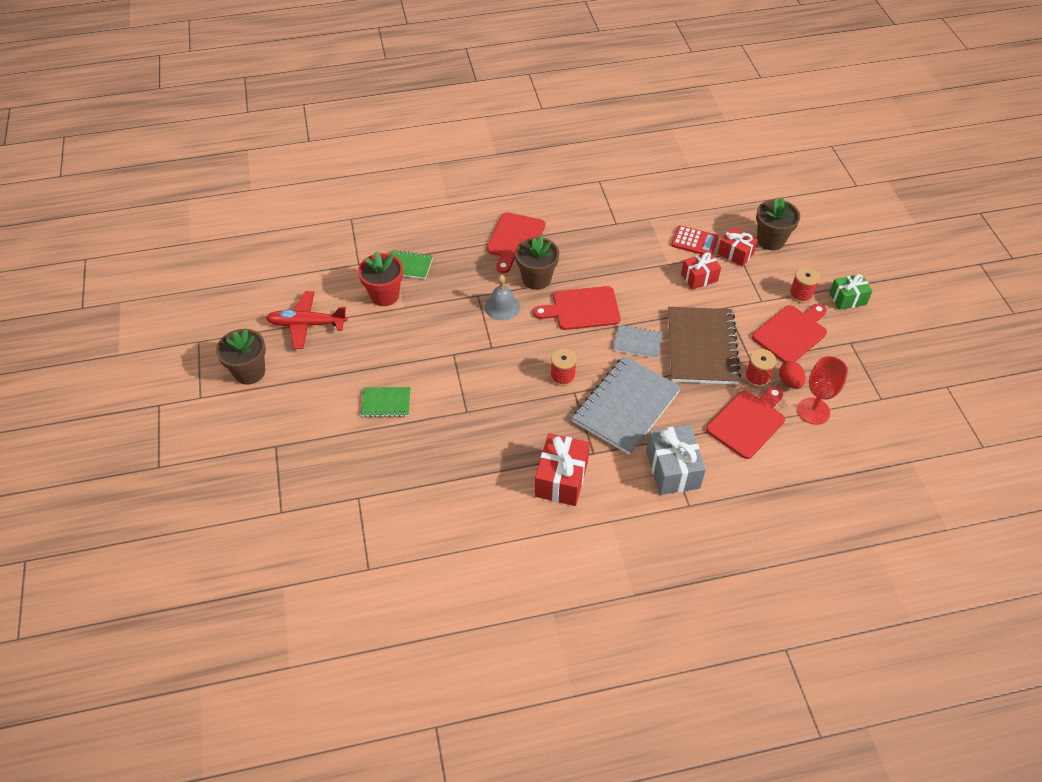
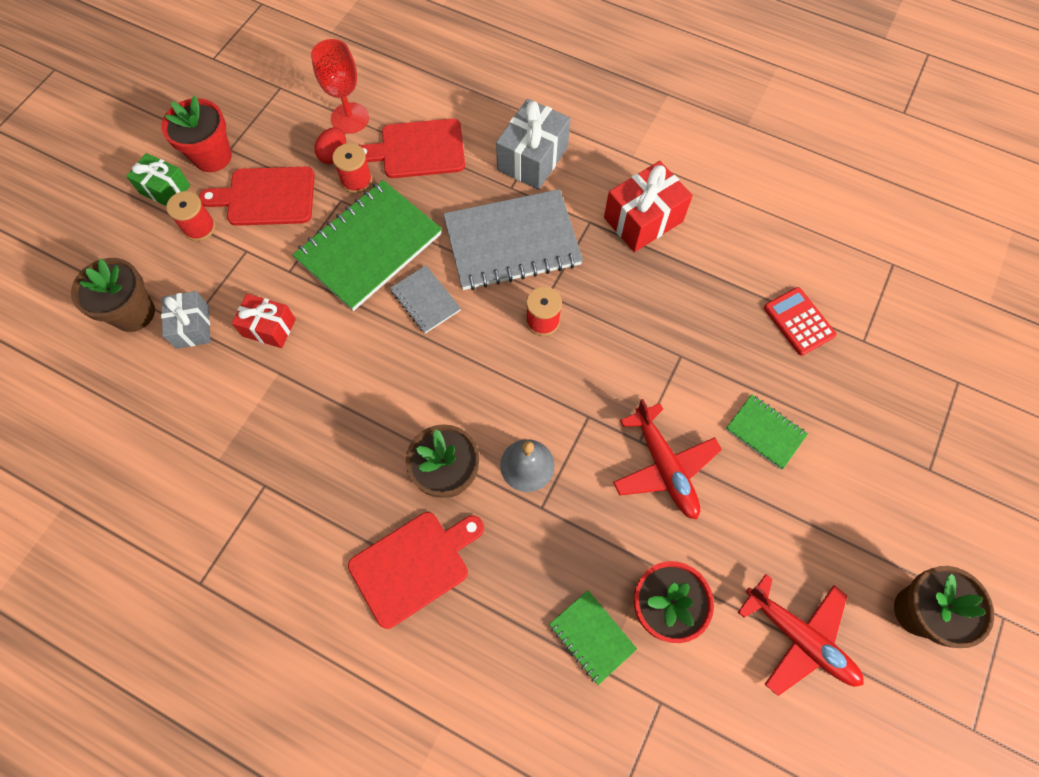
camera: 140 degrees left, 15 degrees up
(430, 351) = (664, 467): none -> red plane
(582, 309) = (438, 388): red cutting board -> none
(694, 241) = (212, 379): red calculator -> red calculator (798, 321)
(702, 347) = (369, 247): brown notebook -> green notebook
(735, 253) = (192, 326): red gift -> grey gift
(852, 332) = (212, 156): none -> red flower pot

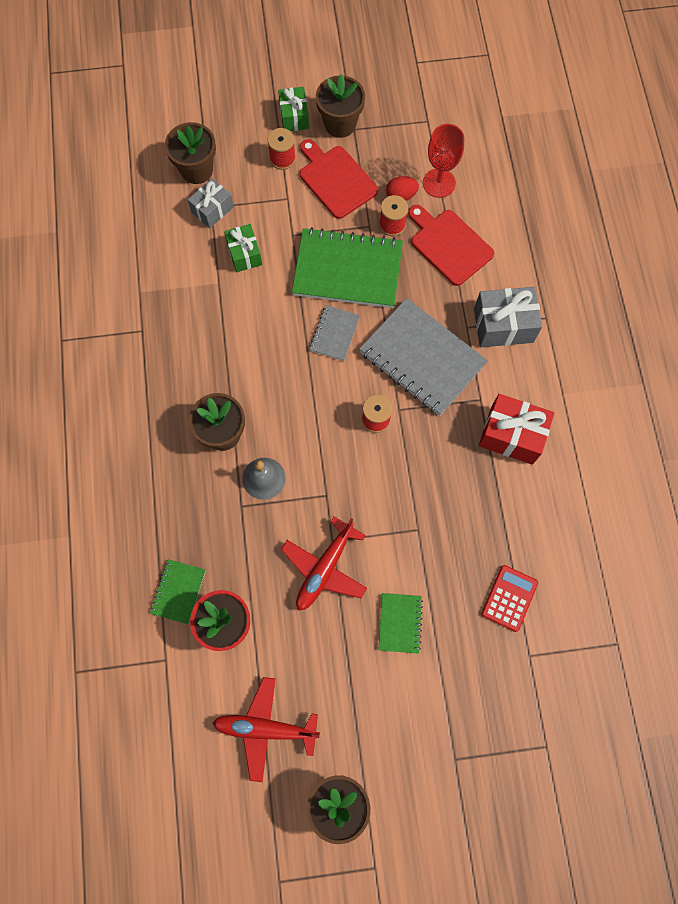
camera: 55 degrees right, 5 degrees up
(212, 156) = (340, 124): red flower pot -> brown flower pot
(269, 328) = (244, 254): red gift -> green gift
(414, 565) = (152, 453): red cutting board -> none
(799, 638) = (265, 728): red plane -> red plane turned 90 degrees clockwise

